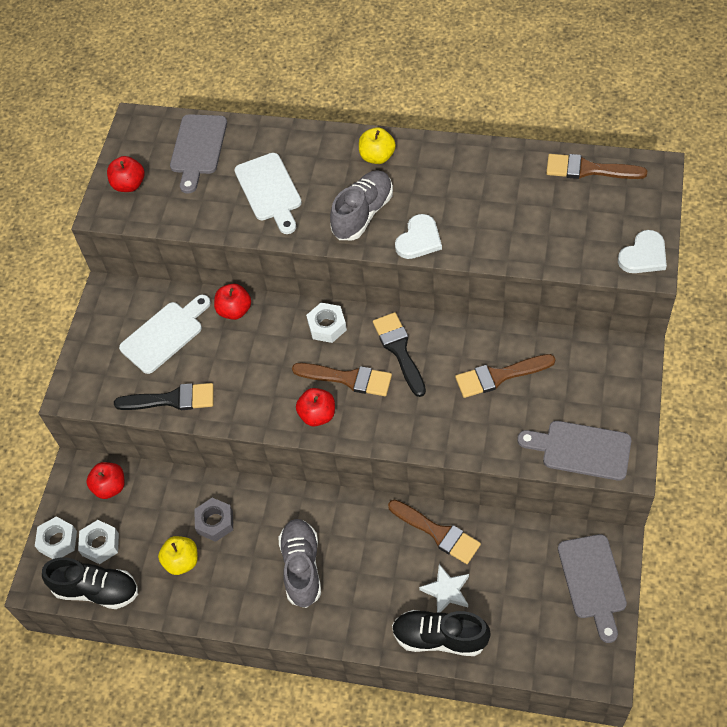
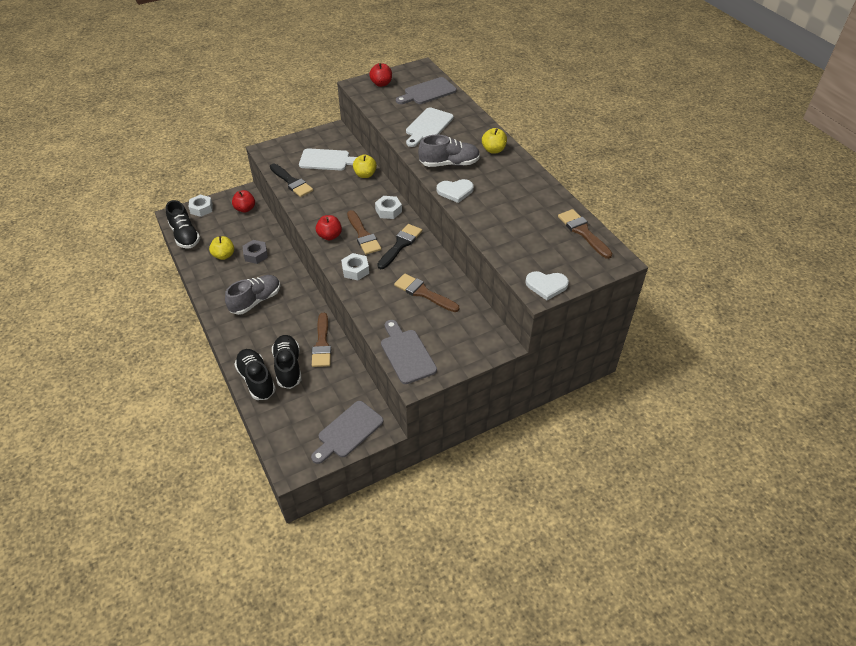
camera: 45 degrees right, 10 degrees down
(100, 544) = (211, 223): white nut -> white nut (355, 270)
(234, 310) = (365, 174): red apple -> yellow apple
(446, 591) = (288, 367): white star -> black shoe

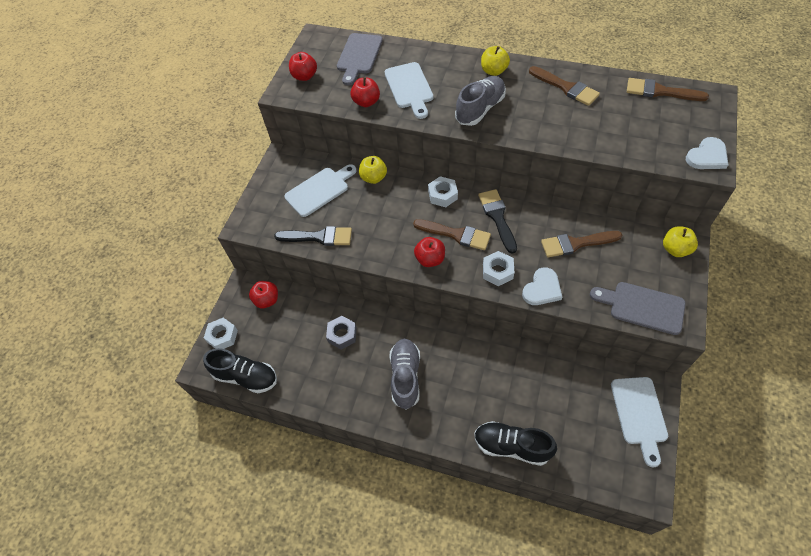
camera: 40 degrees left, 10 degrees up
(224, 255) = (313, 362): yellow apple -> yellow apple (675, 249)
(288, 367) = (519, 408): black shoe -> none
(322, 344) = (514, 361): brown brush -> brown brush (566, 87)
(348, 431) = (639, 414): grey cutting board -> white cutting board
(392, 118) = (366, 102): none -> red apple
(455, 191) = (523, 130): white heart -> white heart (542, 289)

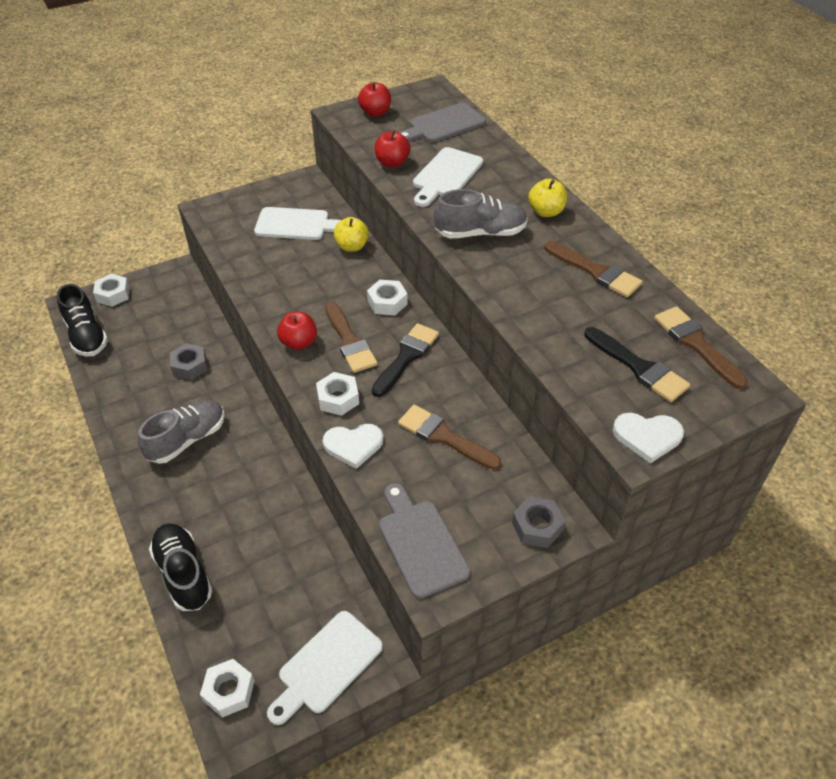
camera: 40 degrees right, 10 degrees down
(267, 300) = (177, 295): red apple -> none
(319, 237) = (243, 258): black brush -> black brush (639, 367)
(566, 87) = (596, 272): brown brush -> brown brush turned 45 degrees counterclockwise
(617, 475) = (229, 691): none -> white nut
(675, 249) = (537, 526): yellow apple -> grey nut

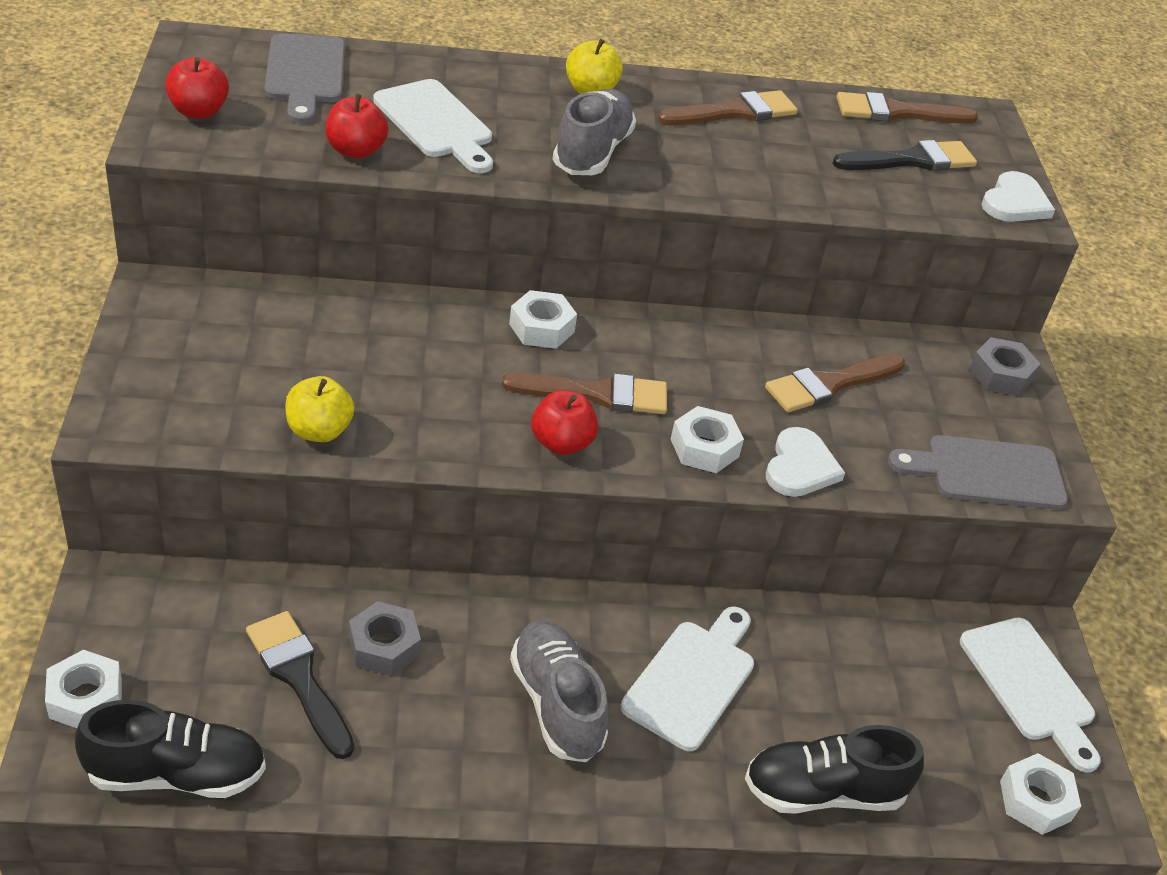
camera: 70 degrees left, 5 degrees down
(296, 224) = (270, 342): white cutting board -> white cutting board (692, 679)
(352, 246) = (383, 310): yellow apple -> yellow apple (319, 431)
(406, 357) = (666, 356): black brush -> black brush (299, 677)

